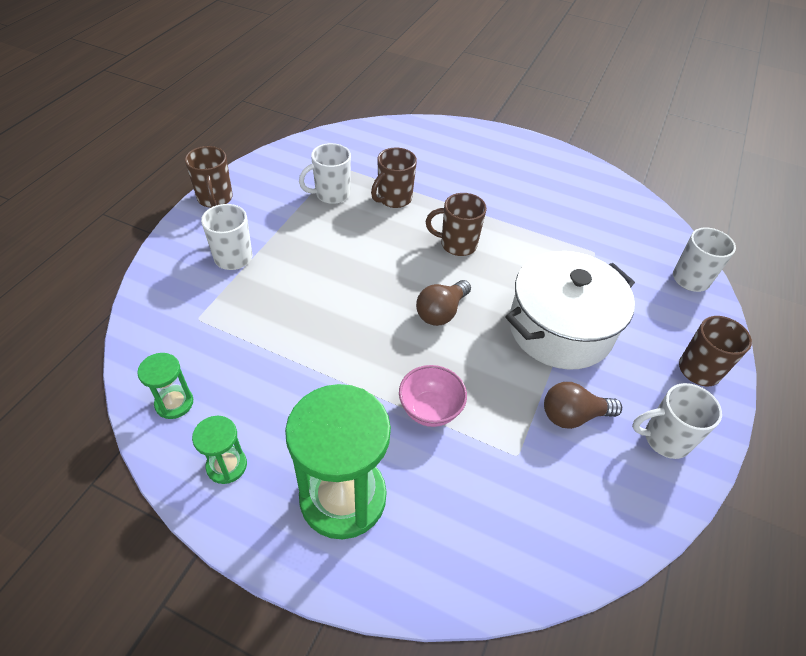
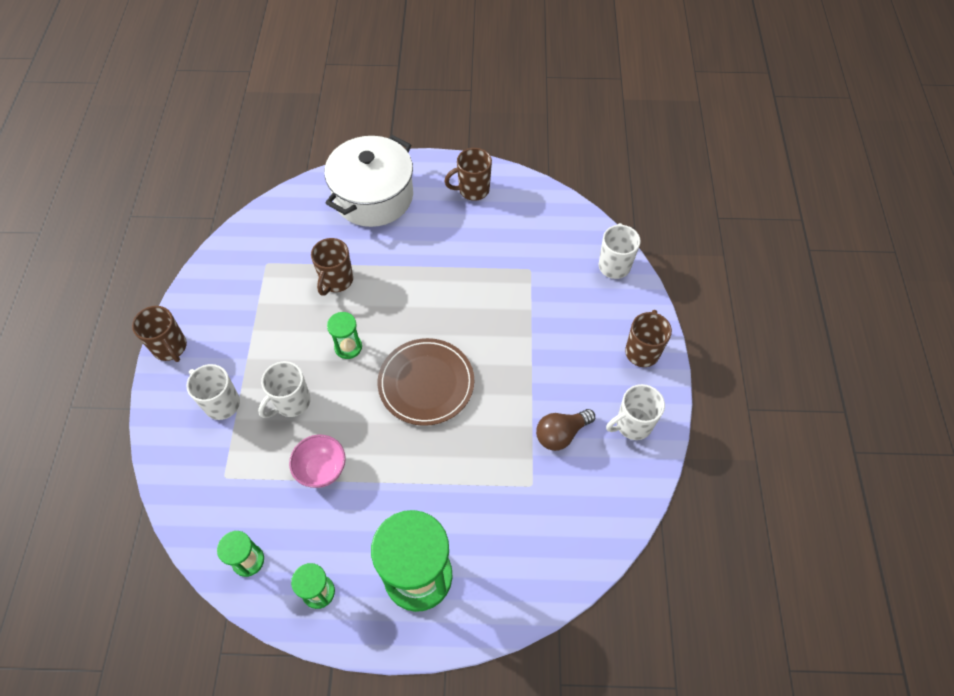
camera: 20 degrees left, 10 degrees up
(331, 194) = (277, 299): white mug -> white mug (291, 402)
(377, 254) = (348, 347): none -> green hourglass
(430, 410) = (453, 476): pink bowl -> pink bowl (322, 469)
(441, 312) = (426, 383): brown light bulb -> brown plate
(457, 244) = (412, 308): brown mug -> brown mug (473, 190)
(560, 328) = (526, 359): white pot -> white pot (373, 196)

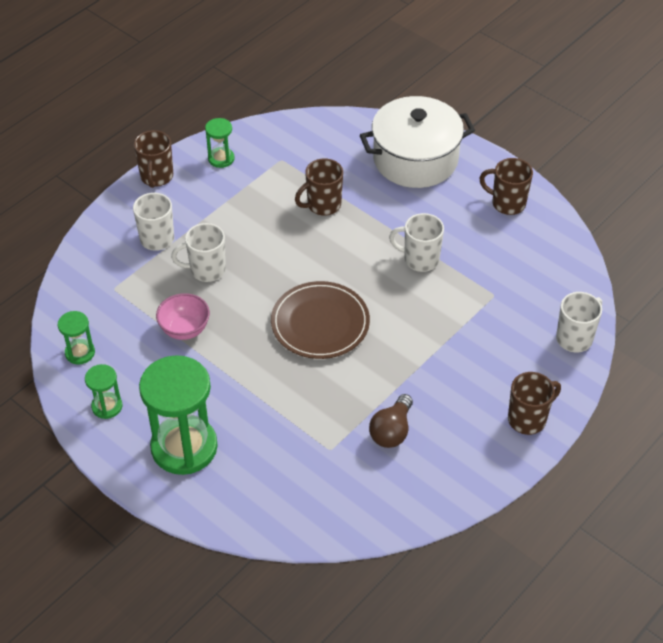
camera: 40 degrees right, 10 degrees down
(348, 347) = (285, 258): green hourglass -> green hourglass (221, 158)
(561, 434) = (392, 431): brown light bulb -> brown light bulb turned 75 degrees counterclockwise
(632, 424) = (459, 465): white mug -> white mug (420, 259)

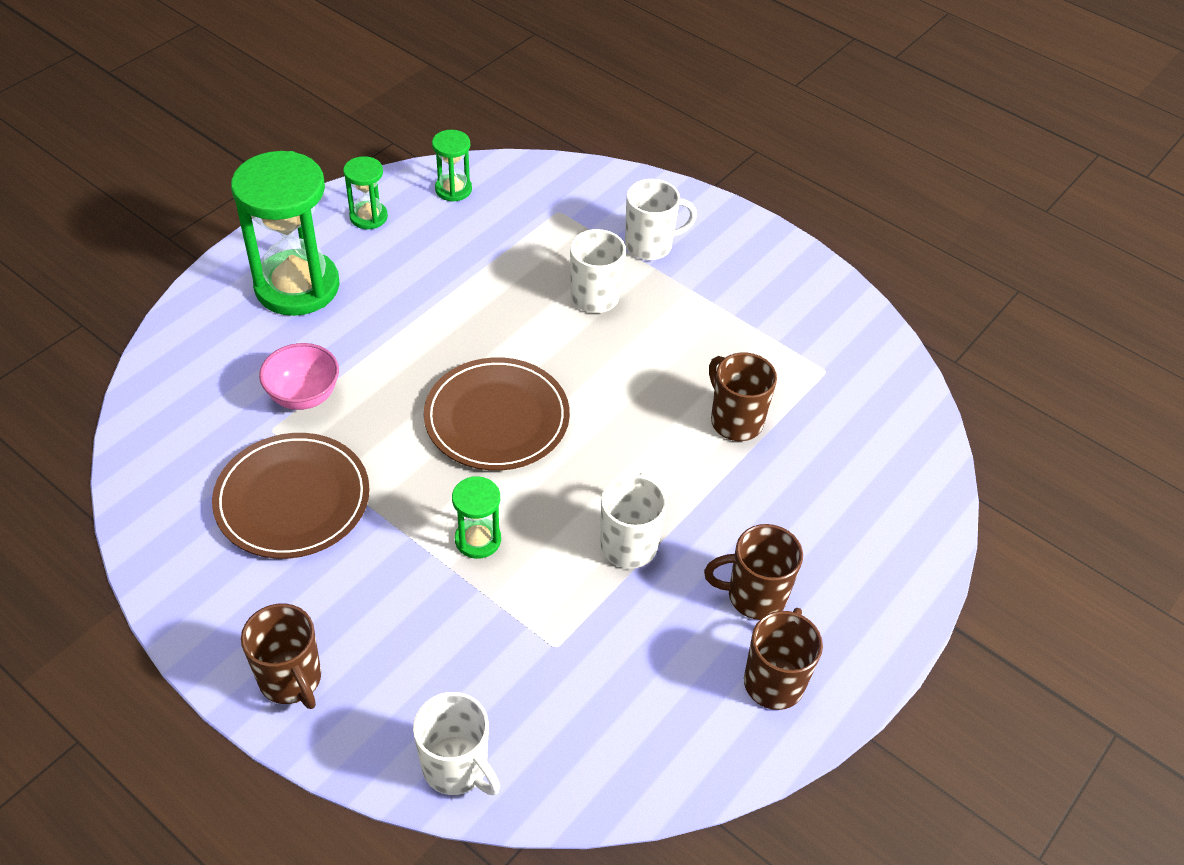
camera: 85 degrees right, 0 degrees up
(156, 177) = (765, 239): brown mug -> brown mug (754, 596)
(185, 329) = (488, 279): pink bowl -> pink bowl (304, 396)
(221, 158) = (814, 303): green hourglass -> green hourglass (478, 539)
(392, 431) = (292, 499): brown light bulb -> brown plate
(415, 159) = (861, 544): white pot -> none

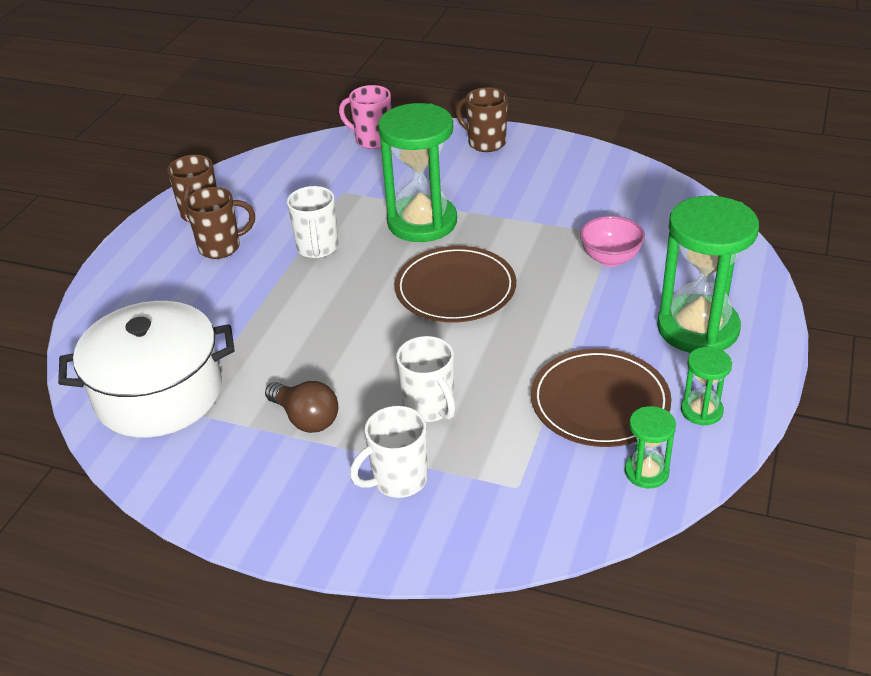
camera: 165 degrees right, 10 degrees down
(292, 499) = (559, 206): brown plate -> brown plate (600, 402)
(456, 768) = (372, 140): white mug -> pink mug
(478, 539) = (422, 222): green hourglass -> green hourglass, size x2.11
(711, 323) = (306, 418): none -> brown light bulb
(735, 421) = (260, 344): brown mug -> none
(851, 398) = (159, 394): none -> white pot

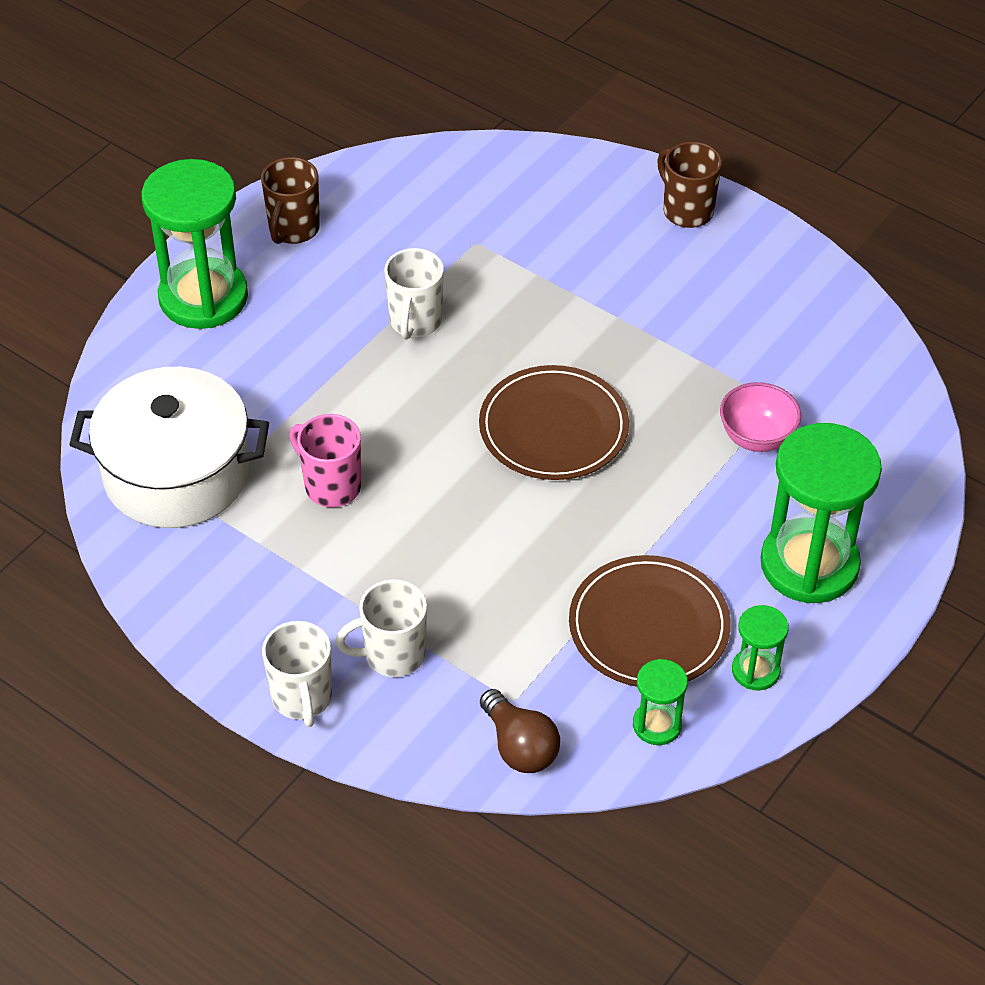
camera: 15 degrees right, 10 degrees up
(221, 247) = (303, 288): brown mug -> none
(306, 418) = (323, 552): brown light bulb -> brown light bulb (519, 746)
(372, 140) = (544, 166): pink mug -> pink mug (331, 486)
(422, 222) = (554, 317): green hourglass -> green hourglass (203, 297)
(429, 407) = (460, 578): white mug -> white mug (302, 698)

